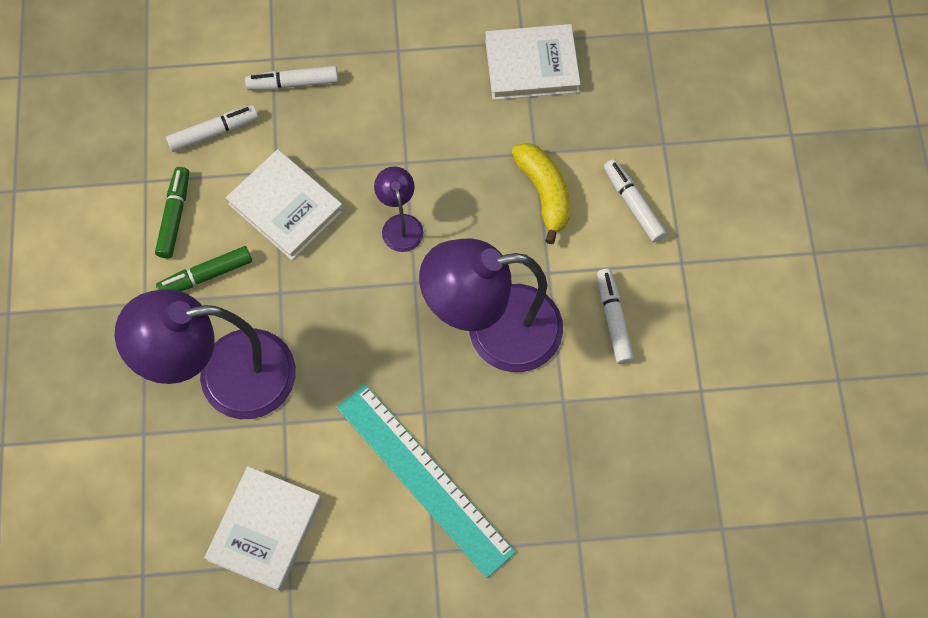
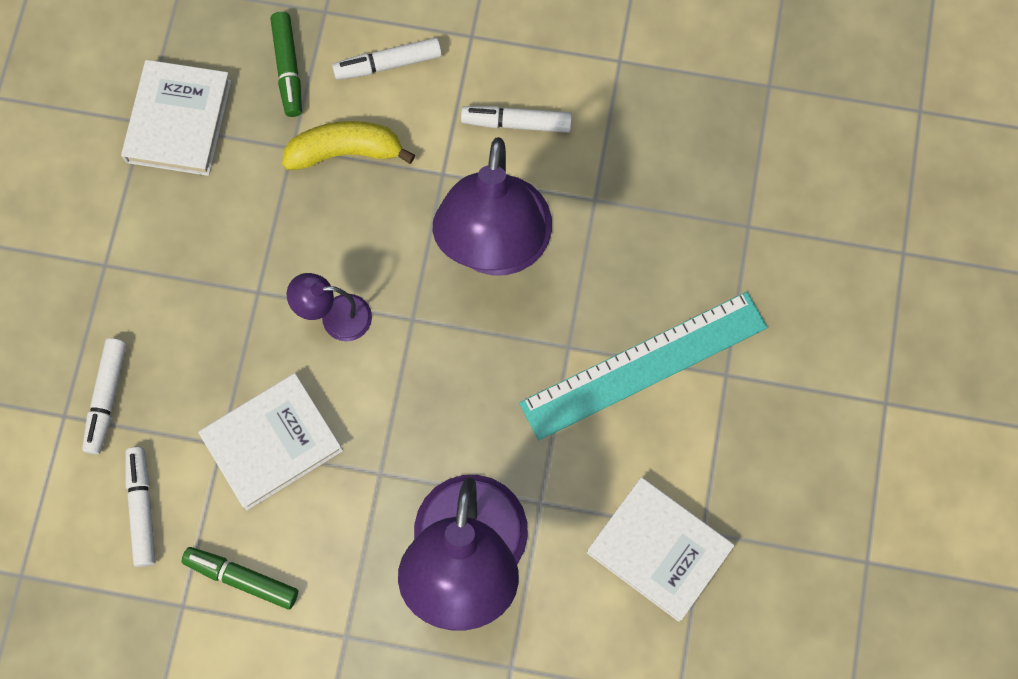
camera: 75 degrees left, 5 degrees up
(206, 275) = (332, 555): green marker -> green marker (288, 69)

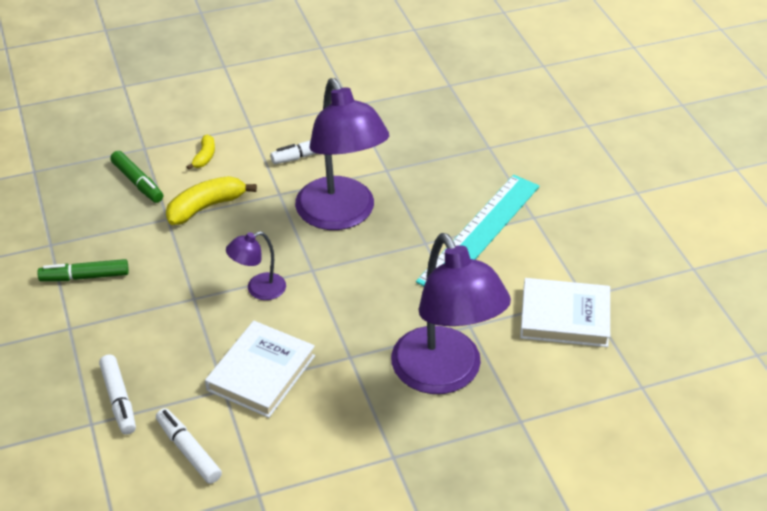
camera: 30 degrees left, 30 degrees down
(178, 121) = (76, 234): white book -> none
(242, 578) = (292, 458): green marker -> green marker (85, 277)
(388, 64) = (204, 157): white marker -> yellow banana

